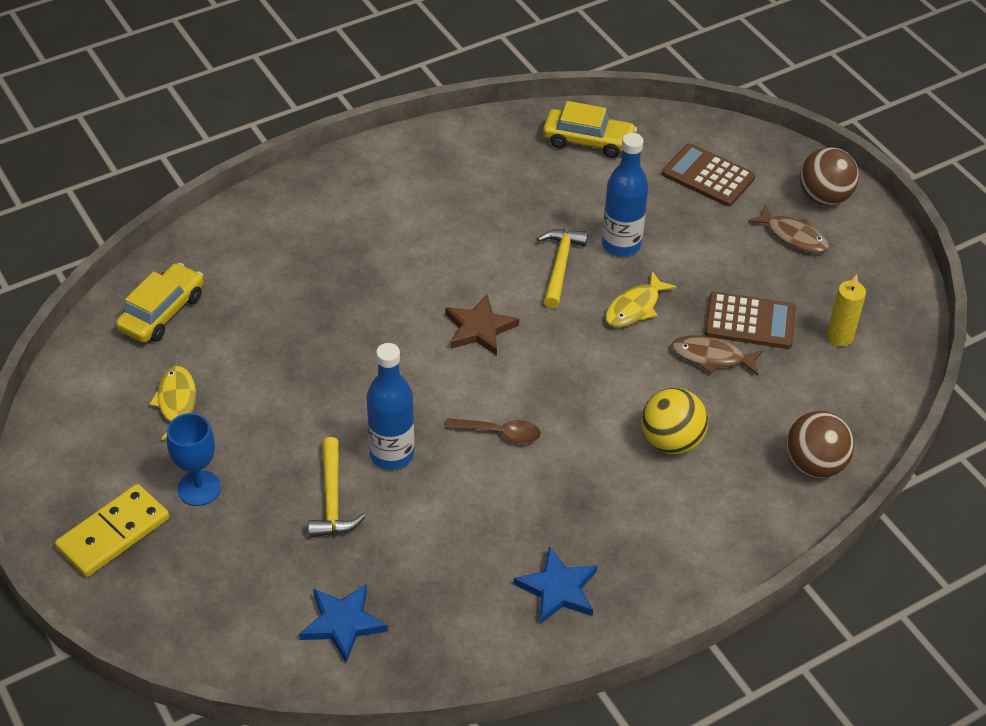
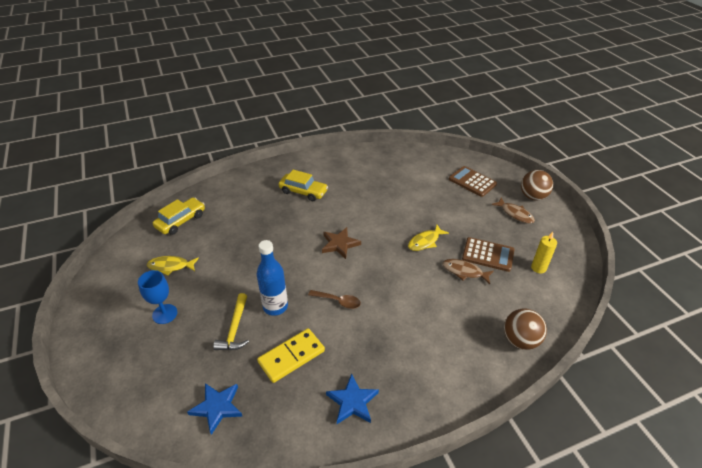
camera: 10 degrees right, 5 degrees down
(113, 533) = (109, 334): yellow domino -> yellow domino (291, 356)
(177, 403) = (171, 266): yellow fish -> yellow fish turned 90 degrees counterclockwise
(560, 266) = (388, 217): yellow hammer -> none
(588, 141) = (413, 161): yellow car -> yellow car (303, 192)
(621, 244) = (422, 210): blue bottle -> none
(671, 441) = (435, 317): yellow ball -> none

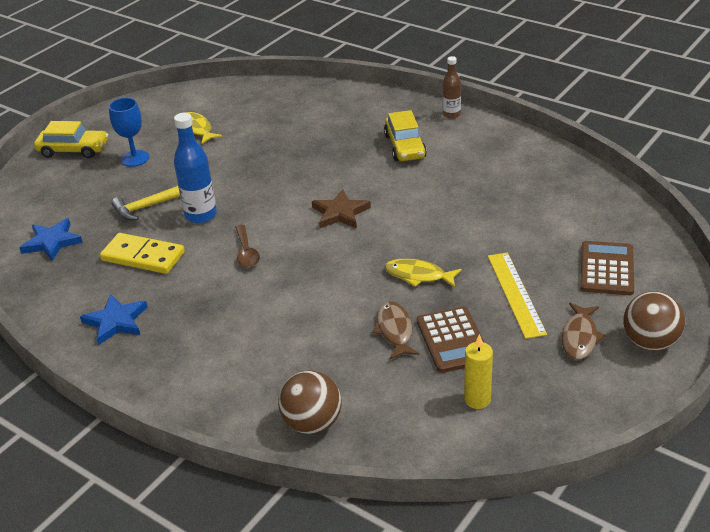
camera: 60 degrees right, 5 degrees down
(181, 221) = (266, 100): yellow car -> yellow car (73, 150)
(293, 163) = (451, 114): none -> brown bottle
(468, 217) = (515, 294): none -> yellow ruler

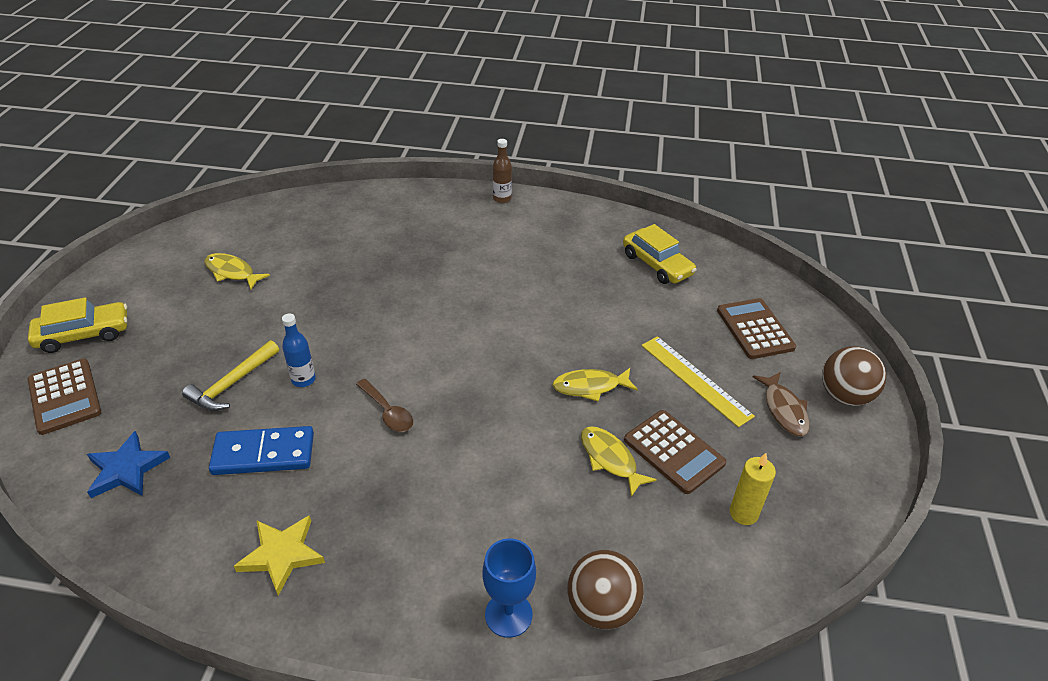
camera: 30 degrees left, 5 degrees up
(40, 187) = (64, 396): none -> brown calculator
(116, 322) = (282, 555): blue star -> yellow star
(135, 158) = (174, 327): blue goblet -> blue goblet (508, 614)
(143, 256) = (263, 453): yellow domino -> blue domino
(201, 215) = (303, 379): blue bottle -> blue bottle, size x0.62
(340, 213) = (461, 335): brown star -> none
(395, 331) = (610, 459): brown fish -> yellow fish
(405, 146) = (479, 243): yellow car -> yellow car (657, 264)

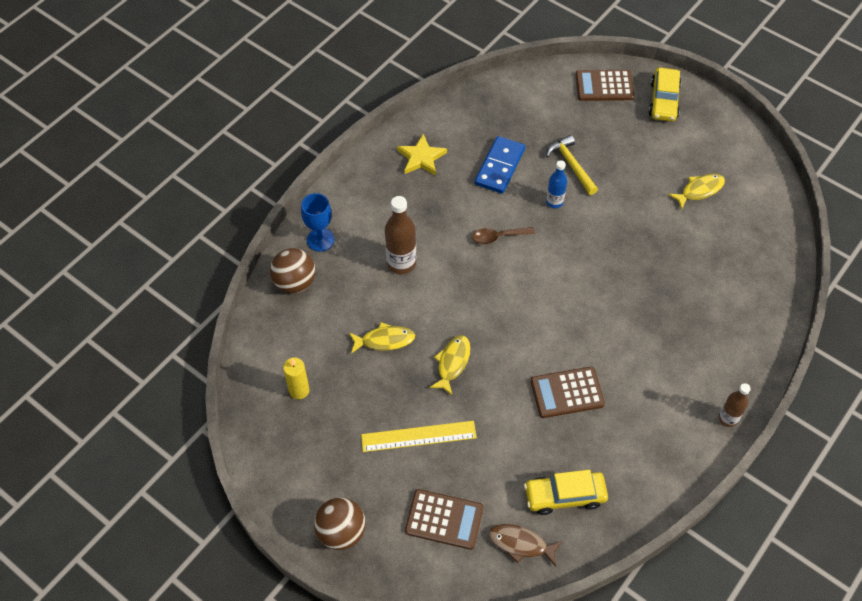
camera: 120 degrees right, 15 degrees up
(127, 469) = (525, 105): blue star -> none
(488, 493) = (401, 263): none -> brown bottle
(674, 452) = (367, 381): brown calculator -> brown calculator (567, 393)
(784, 410) = (356, 477): brown fish -> brown fish (521, 544)

